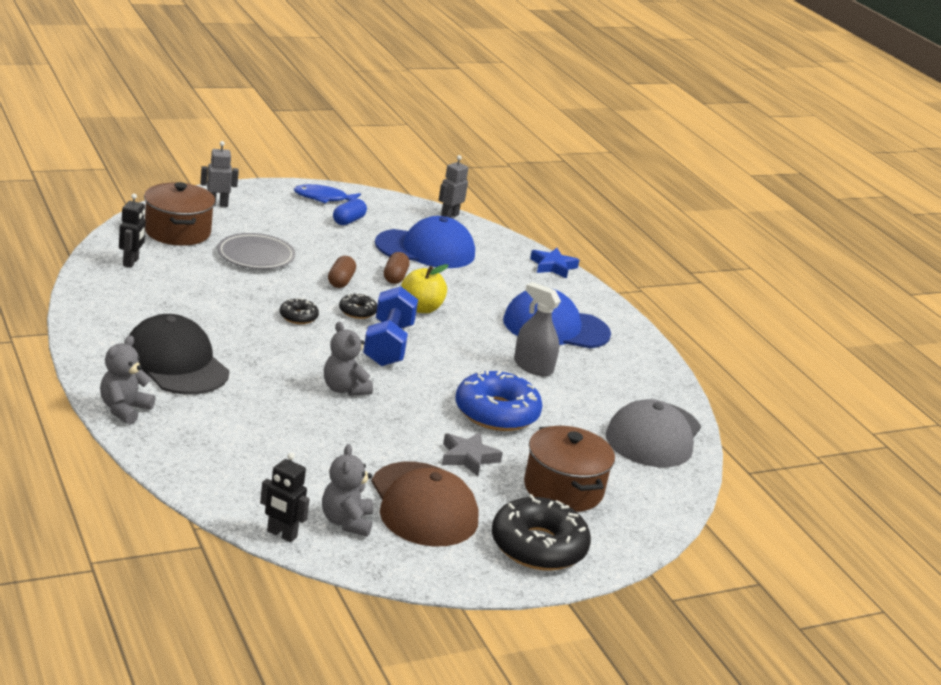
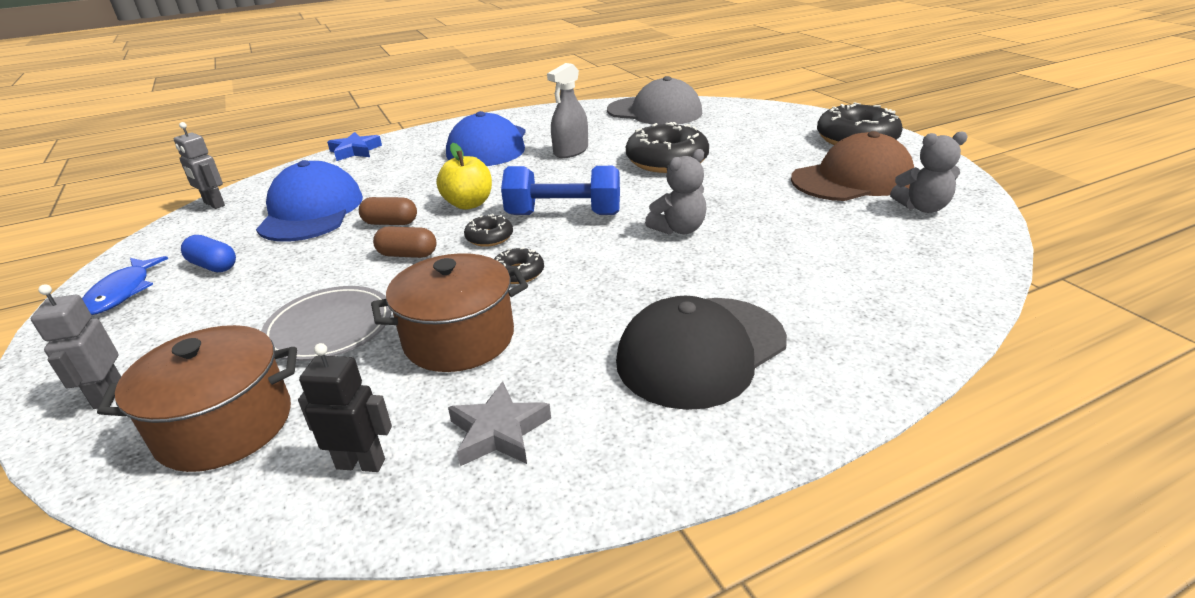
camera: 85 degrees left, 5 degrees up
(124, 409) = (862, 375): grey teddy bear -> none
(281, 534) = (985, 234): black robot -> none
(468, 457) = (755, 167): grey star -> grey star (499, 431)
(496, 412) = (667, 161): blue donut -> black donut
(563, 489) = (766, 135): brown pot -> brown pot (459, 338)

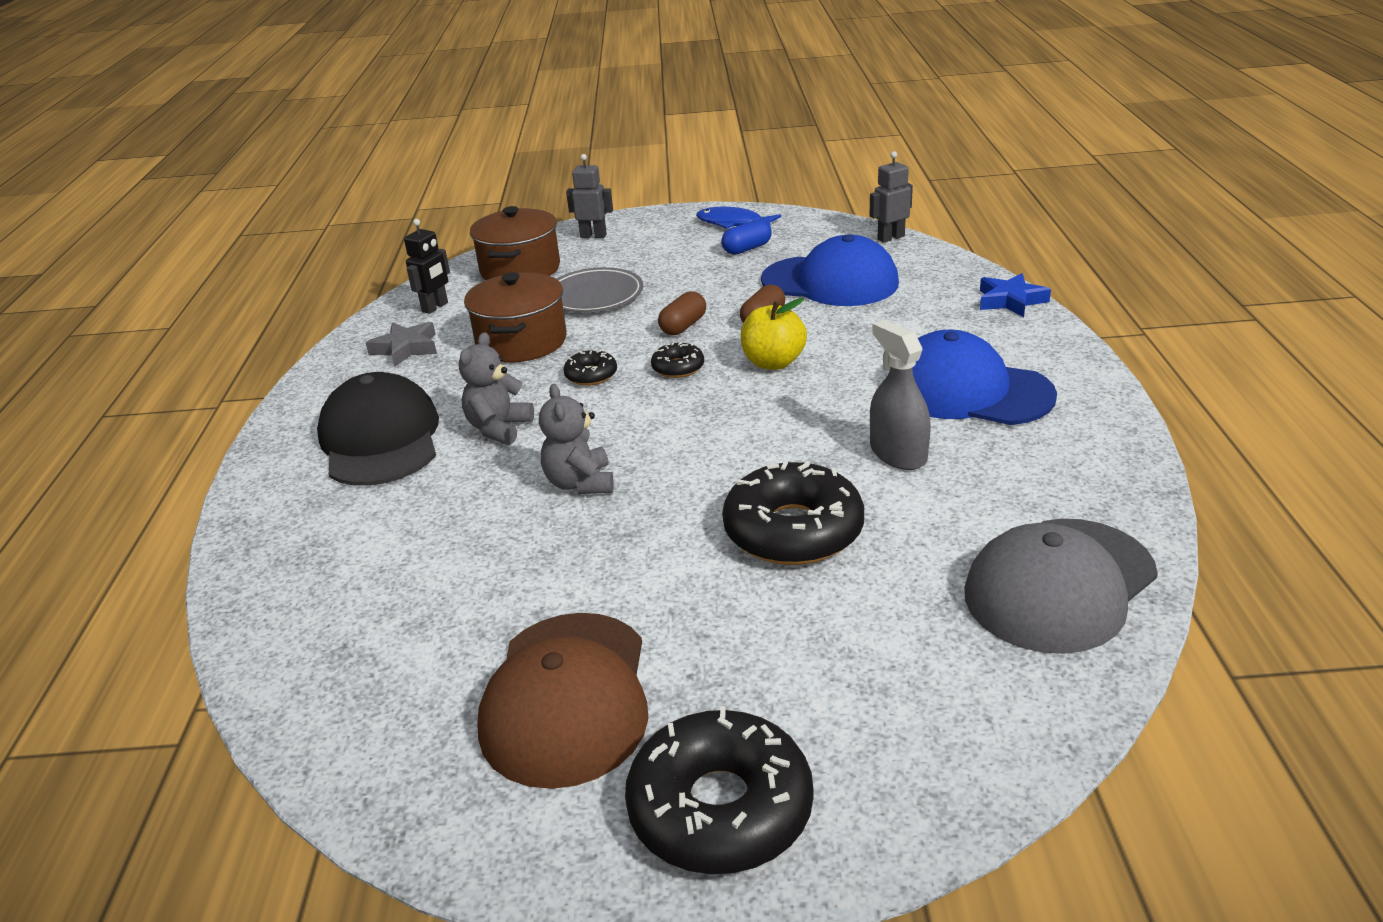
camera: 115 degrees right, 0 degrees up
(564, 214) = (690, 416): blue dumbbell -> none
(922, 207) = (420, 720): grey teddy bear -> grey teddy bear (499, 428)

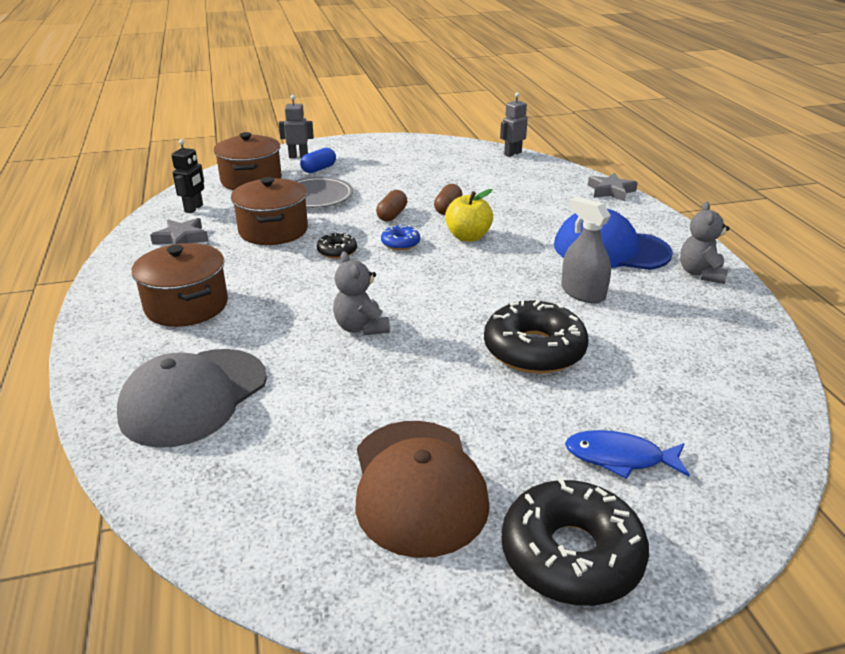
camera: 15 degrees left, 0 degrees up
(380, 439) = (186, 305): black cap -> brown pot
(499, 428) = (280, 292): grey teddy bear -> grey teddy bear (701, 274)
(678, 368) = (400, 243): black donut -> blue donut
(733, 223) = (398, 146): blue fish -> blue fish (619, 457)
(747, 249) = (415, 163): blue capsule -> blue capsule (319, 169)
(830, 282) = (484, 182): blue cap -> none
(1010, 301) = (611, 191): blue star -> grey star
(1059, 585) = (731, 372): grey cap -> grey cap (194, 397)

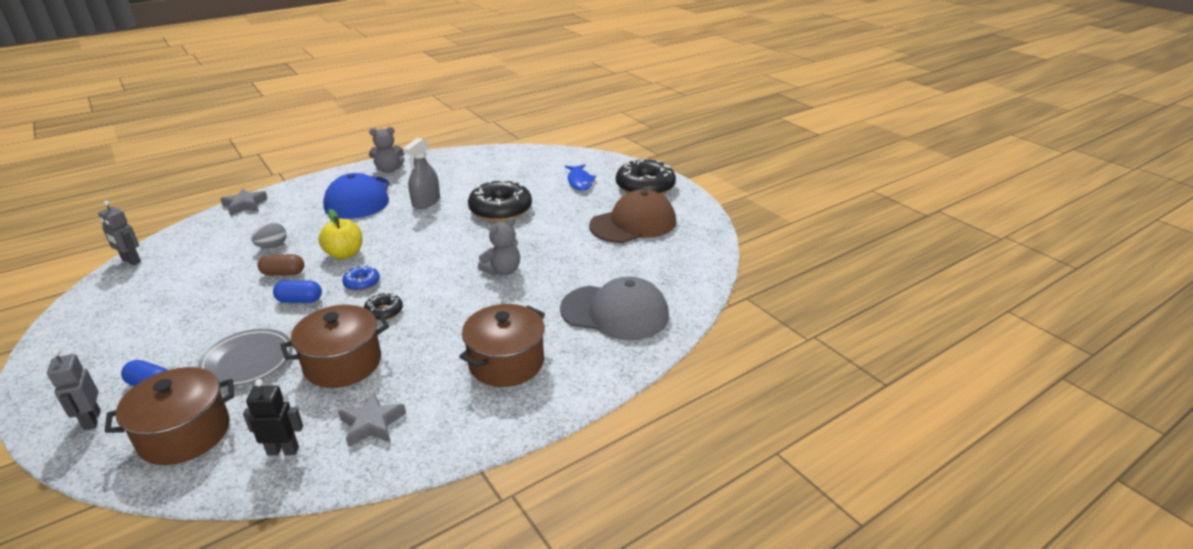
camera: 110 degrees left, 0 degrees up
(392, 215) = (300, 300): brown capsule -> blue capsule
(507, 204) = (272, 246): none -> grey egg

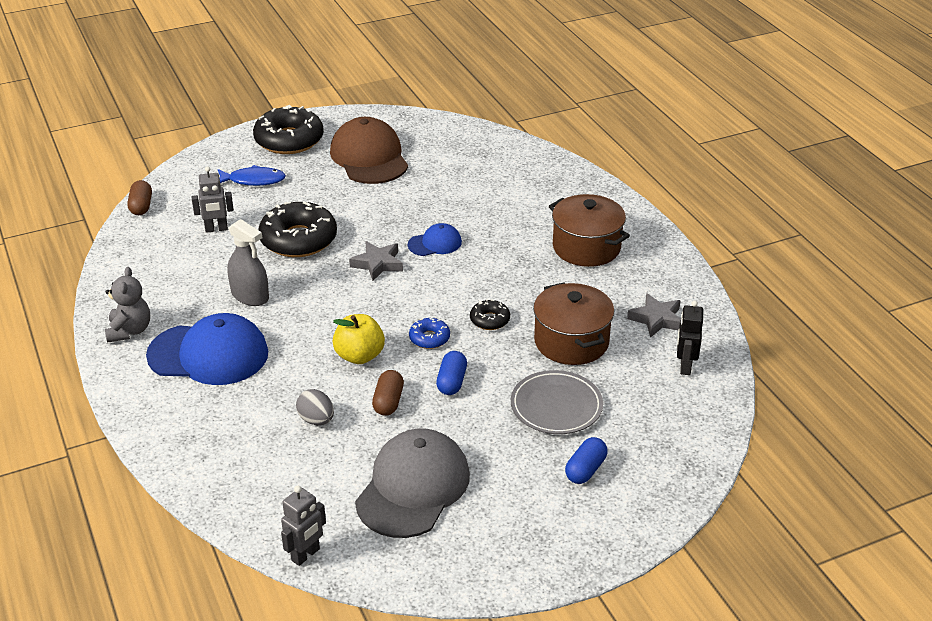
camera: 80 degrees left, 5 degrees up
(92, 420) = (634, 501): grey robot -> grey robot (216, 229)
(184, 434) = (659, 430): brown pot -> none
(245, 205) = (176, 465): grey star -> grey star (377, 264)
(502, 271) = (435, 243): grey teddy bear -> blue cap
(534, 150) = (141, 206): none -> brown capsule
(615, 312) = (525, 185): grey cap -> grey cap (413, 487)

